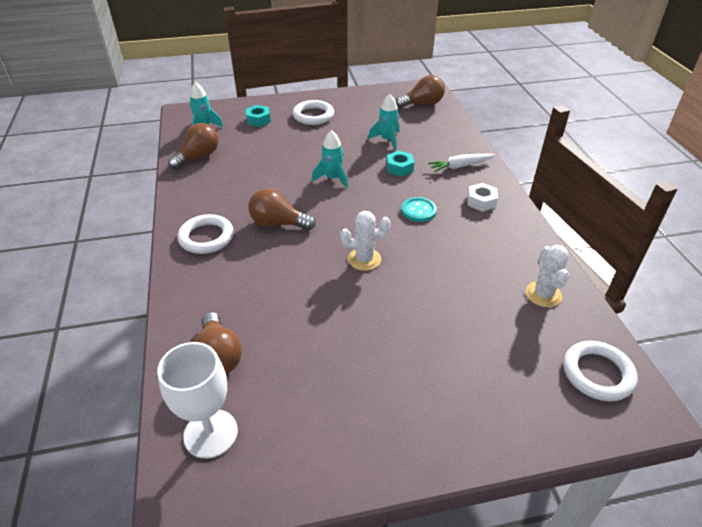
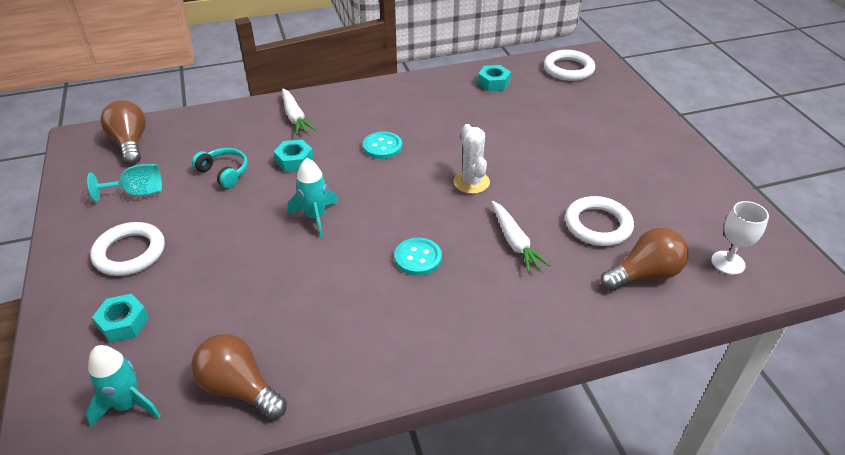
camera: 95 degrees left, 0 degrees up
(206, 237) = (457, 327): white ring -> white ring (598, 225)
(210, 433) = (728, 263): white goblet -> white goblet, size x0.65
(278, 223) = (418, 258): brown light bulb -> turquoise button
(282, 277) = (514, 242): none -> white carrot
(368, 112) = (137, 193): none -> turquoise goblet
(387, 140) = (224, 172): turquoise rocket -> turquoise headphones
(481, 201) = (363, 106): white nut -> none
(543, 294) = (493, 83): white cactus -> turquoise nut

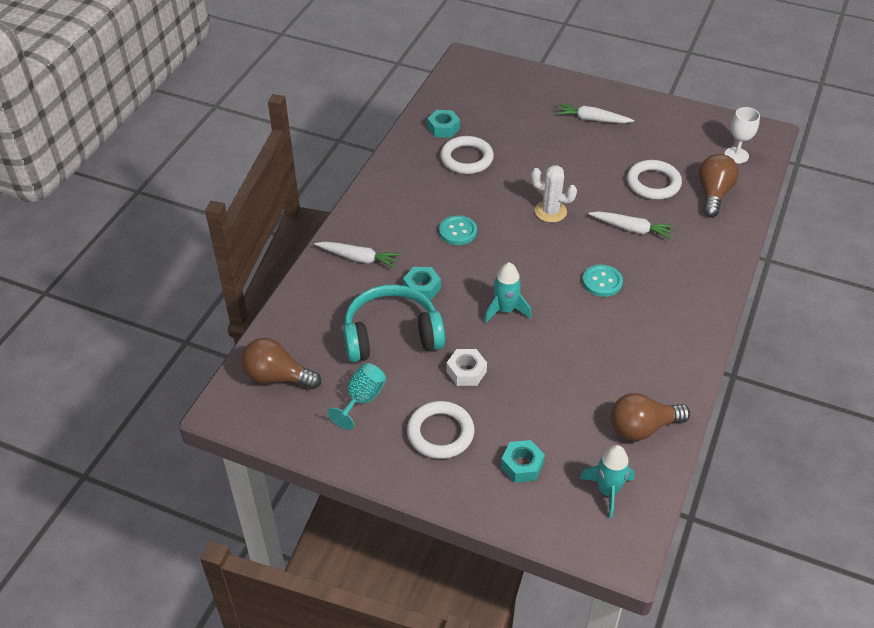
camera: 50 degrees left, 5 degrees up
(217, 232) = (466, 372): none -> white nut
(224, 172) = (391, 335): turquoise headphones -> turquoise headphones, size x1.90
(568, 69) = (471, 82): white ring -> white ring (466, 158)
(625, 147) = (592, 119): none -> white carrot

